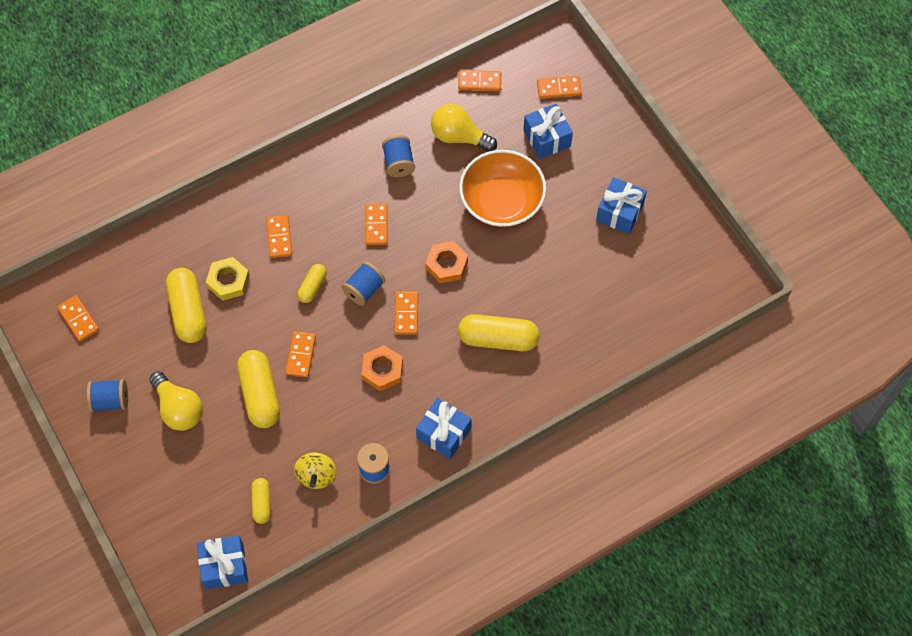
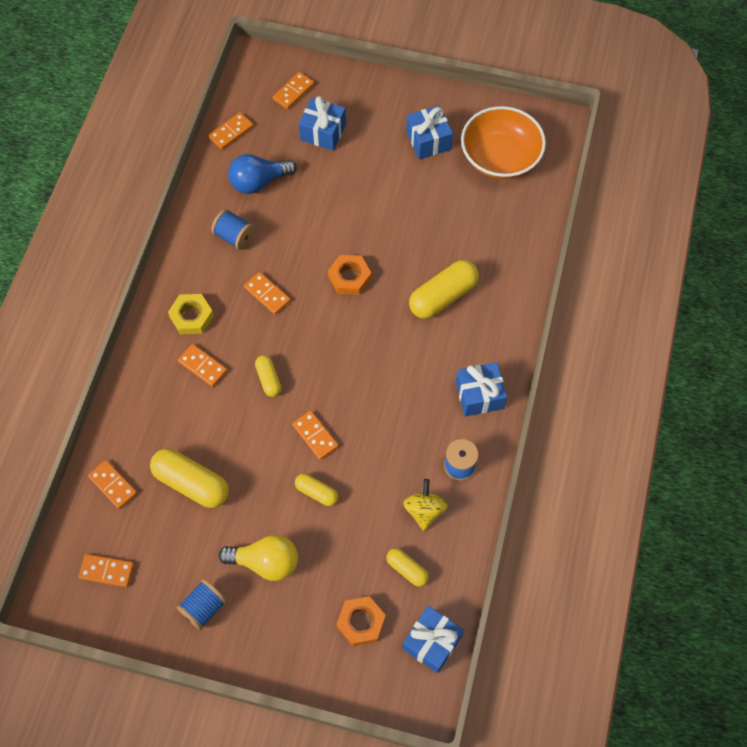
camera: 45 degrees left, 0 degrees up
(228, 281) = (198, 433): yellow nut -> yellow nut (191, 316)
(260, 394) = (316, 492): yellow capsule -> yellow capsule, size x0.55
(317, 475) = (424, 510): yellow spinning top -> yellow spinning top turned 135 degrees counterclockwise
(364, 289) = (309, 347): blue spool -> none
(382, 370) = (387, 392): orange nut -> orange nut (361, 622)
(406, 313) = (359, 337): orange domino -> orange domino (113, 485)
(459, 136) = (259, 182): yellow light bulb -> blue light bulb
(502, 201) = (339, 200): orange bowl -> orange bowl (500, 157)

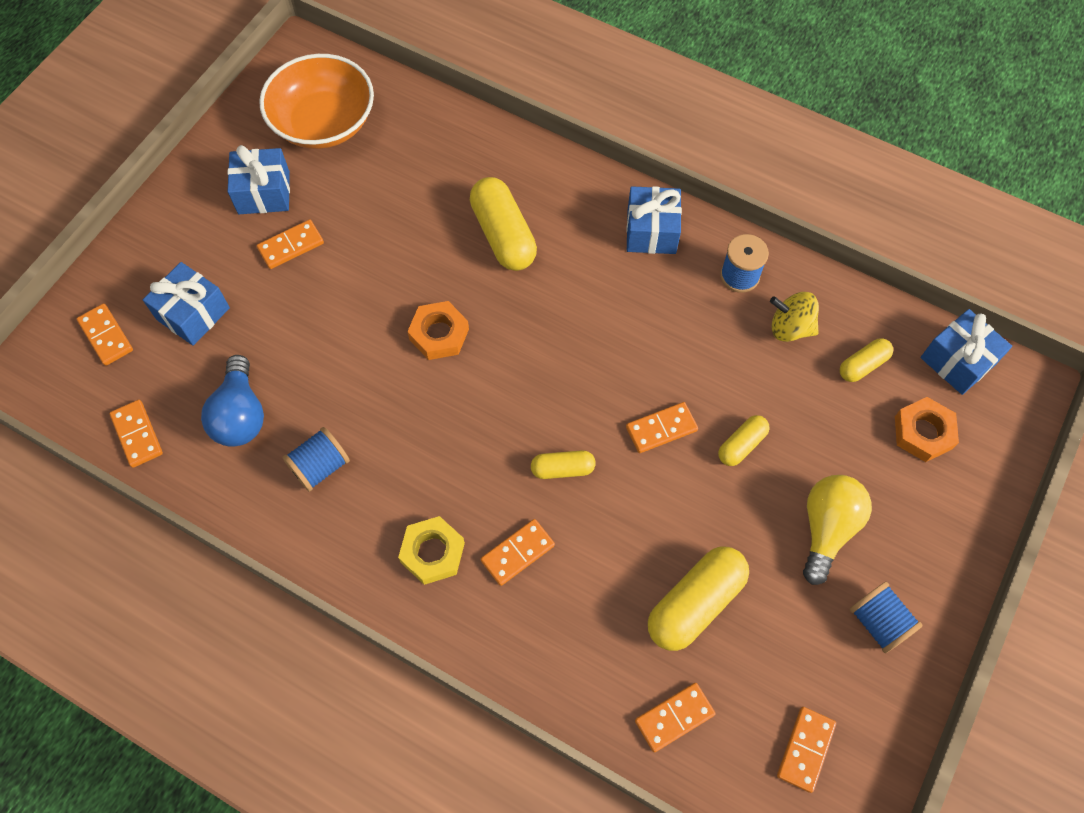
camera: 75 degrees left, 0 degrees up
(267, 294) = (430, 442): orange domino -> orange domino (291, 246)

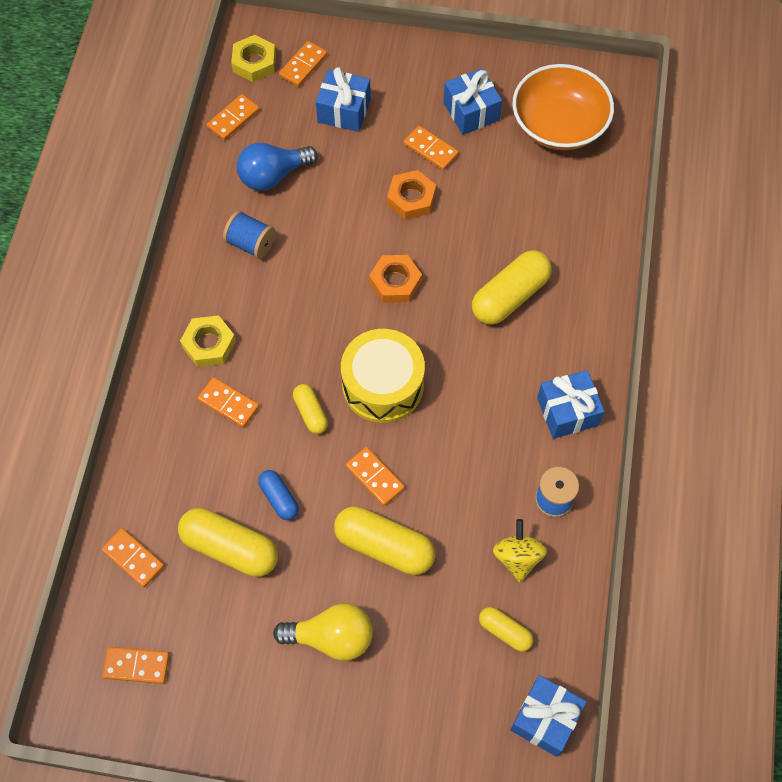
camera: 70 degrees right, 0 degrees up
(70, 387) = (254, 62): none -> yellow nut
(557, 386) = (383, 385): none -> yellow drum
(653, 533) = (279, 498): none -> blue capsule
(741, 445) = (384, 546): yellow capsule -> yellow capsule, size x1.83
(878, 622) = (261, 701): blue spool -> none
(923, 432) = (456, 702): orange nut -> orange nut (411, 198)

